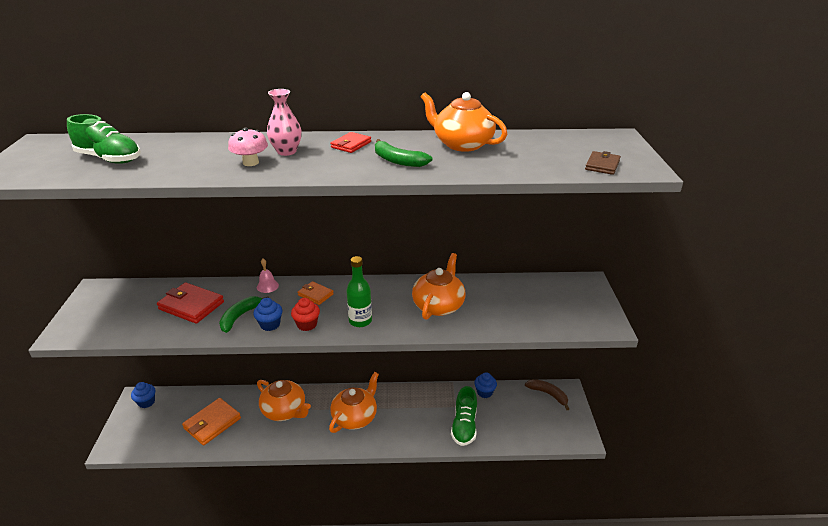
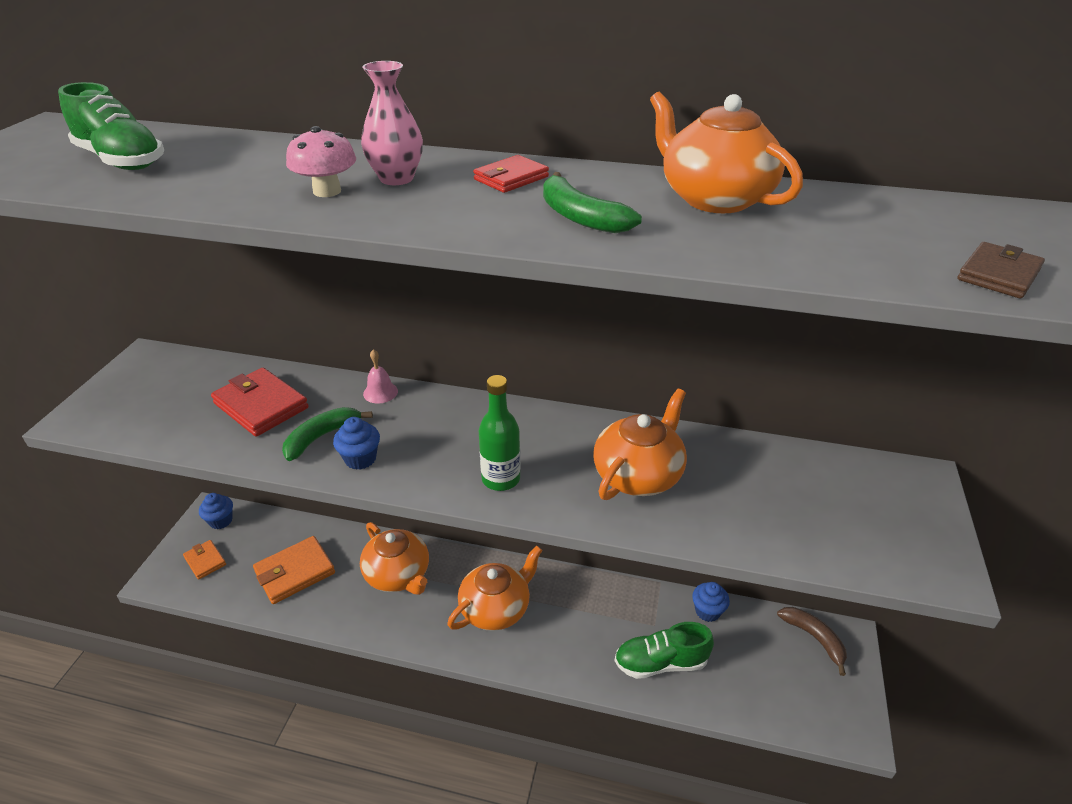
camera: 15 degrees right, 5 degrees up
(307, 325) = (415, 470): red cupcake -> none
(315, 295) = (446, 419): orange wallet -> orange wallet (205, 561)
(464, 426) = (660, 662): green shoe -> green shoe turned 60 degrees clockwise

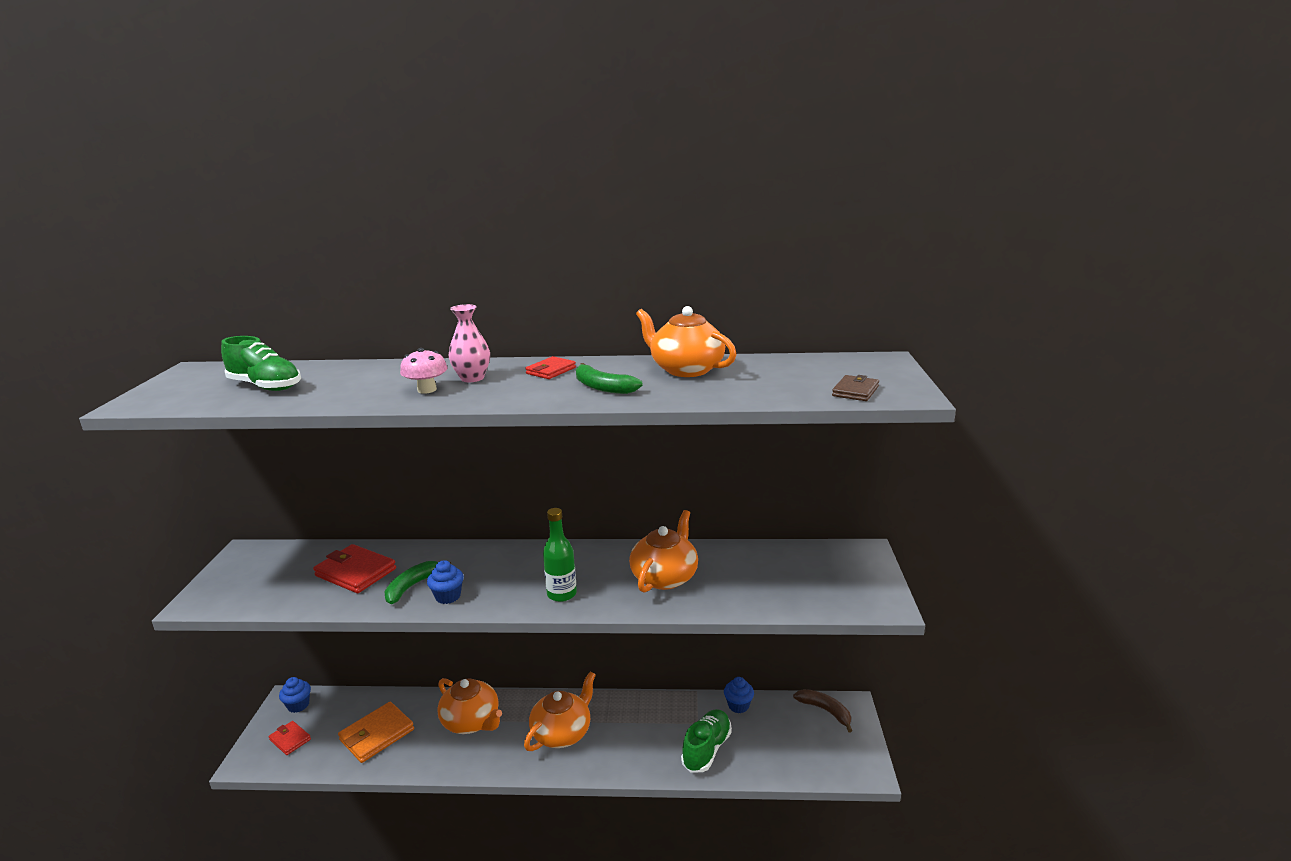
camera: 10 degrees left, 15 degrees down
(205, 561) = (290, 739): orange wallet -> red wallet
(380, 392) = (453, 551): pink bell -> none
(660, 662) = (706, 749): green shoe -> green shoe turned 135 degrees clockwise

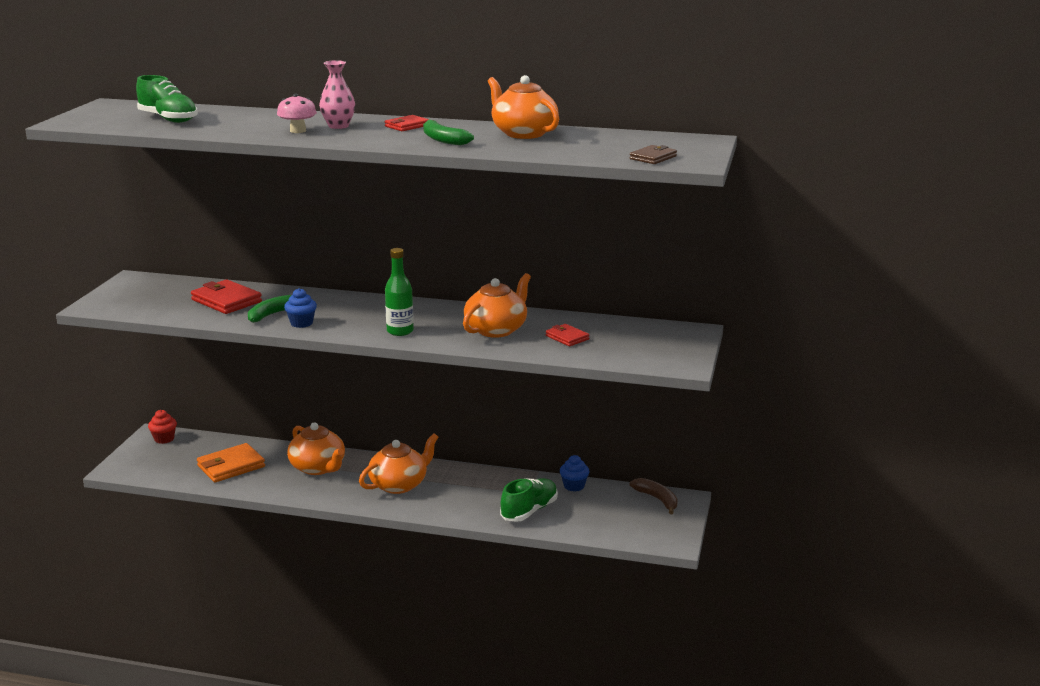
camera: 10 degrees right, 0 degrees up
(290, 739) = (154, 460): red wallet -> red wallet (567, 337)
(298, 705) = (164, 439): blue cupcake -> red cupcake

